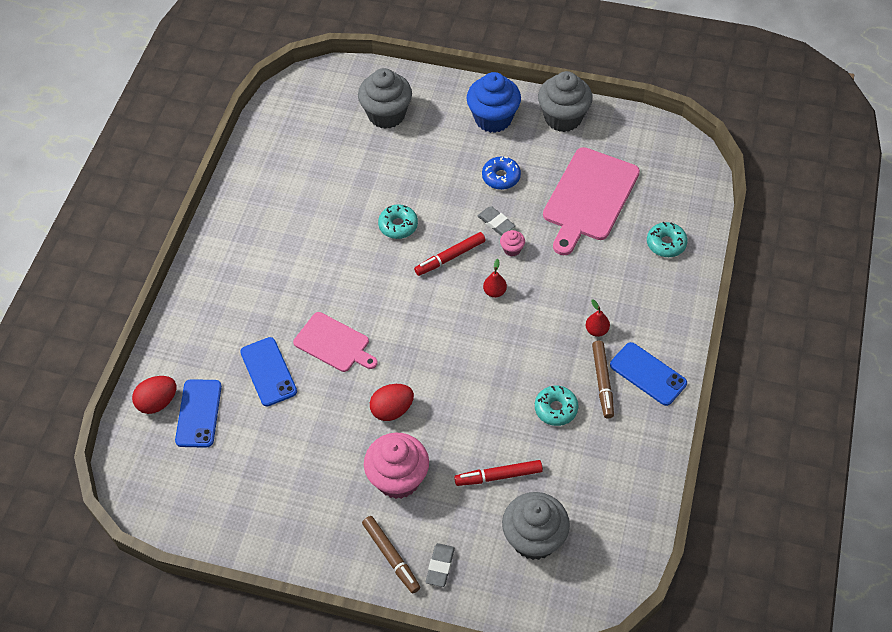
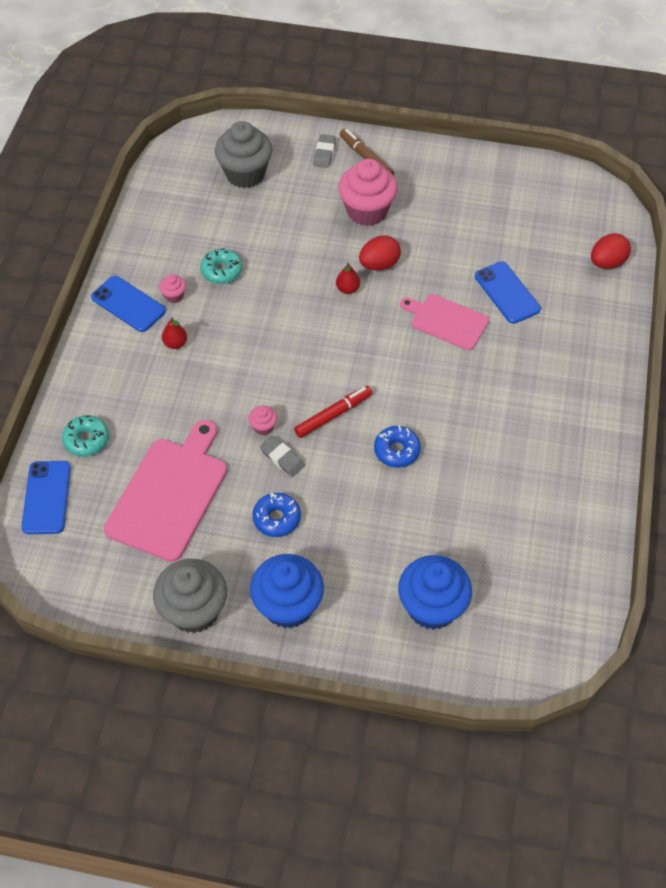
camera: 175 degrees right, 0 degrees up
(199, 413) = (564, 255): blue phone -> blue phone (46, 497)
(386, 114) = (432, 607): grey cupcake -> blue cupcake
(398, 225) = (397, 450): turquoise donut -> blue donut
(494, 292) = (282, 379): red pear -> red pear (347, 289)
(498, 476) = (276, 216): red marker -> none
(602, 382) = (174, 296): brown marker -> pink cupcake

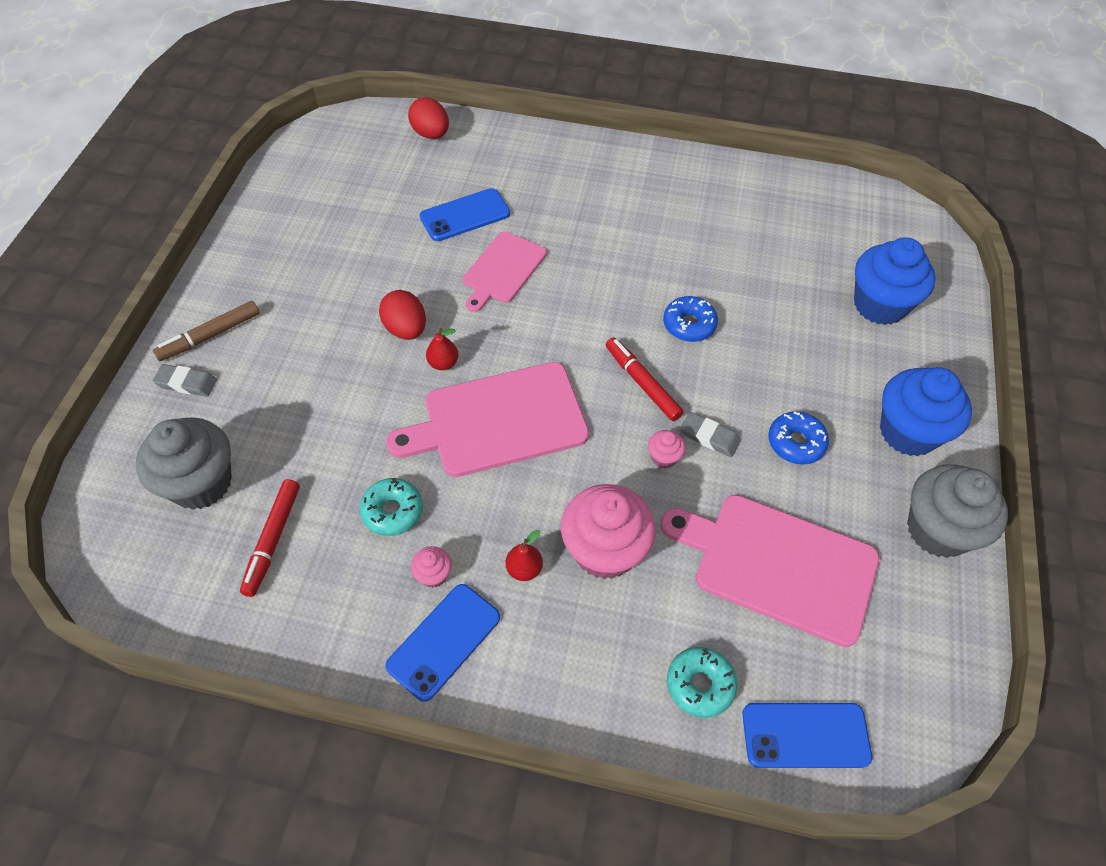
camera: 90 degrees left, 0 degrees up
(203, 214) = (273, 540): none -> red marker
(282, 458) = (709, 437): grey eraser -> grey eraser turned 75 degrees clockwise
(295, 325) = (499, 421): none -> pink cutting board
(367, 211) = (310, 338): pink cupcake -> pink cupcake (604, 550)

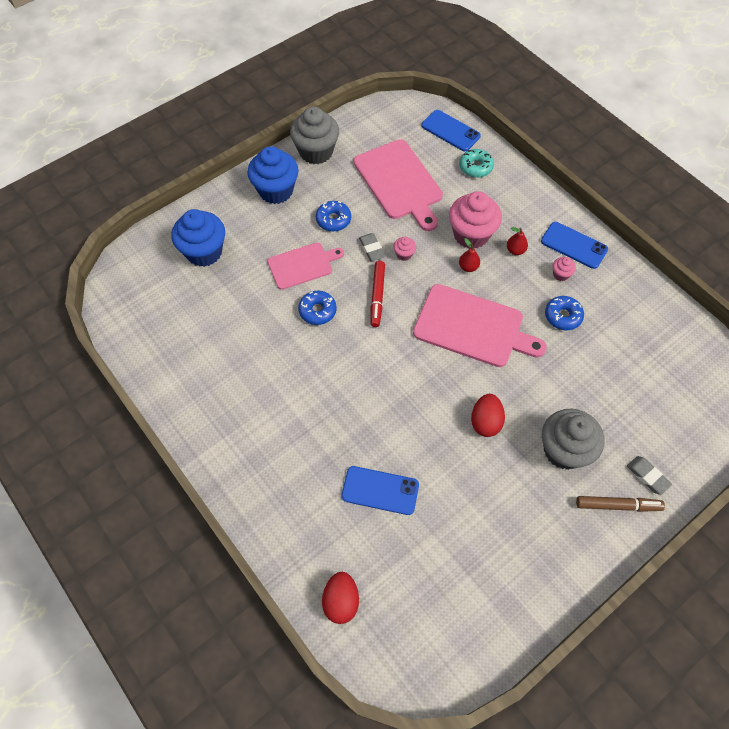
camera: 140 degrees left, 5 degrees up
(201, 483) = (662, 399): grey cupcake -> grey cupcake (564, 450)
(273, 540) = (634, 341): red marker -> none
(392, 511) = (562, 316): turquoise donut -> blue donut
(443, 363) = (478, 382): red pear -> red pear (468, 267)
(444, 641) = (574, 245): blue phone -> blue phone turned 45 degrees clockwise
(503, 270) = (391, 424): pink cutting board -> pink cutting board (302, 265)

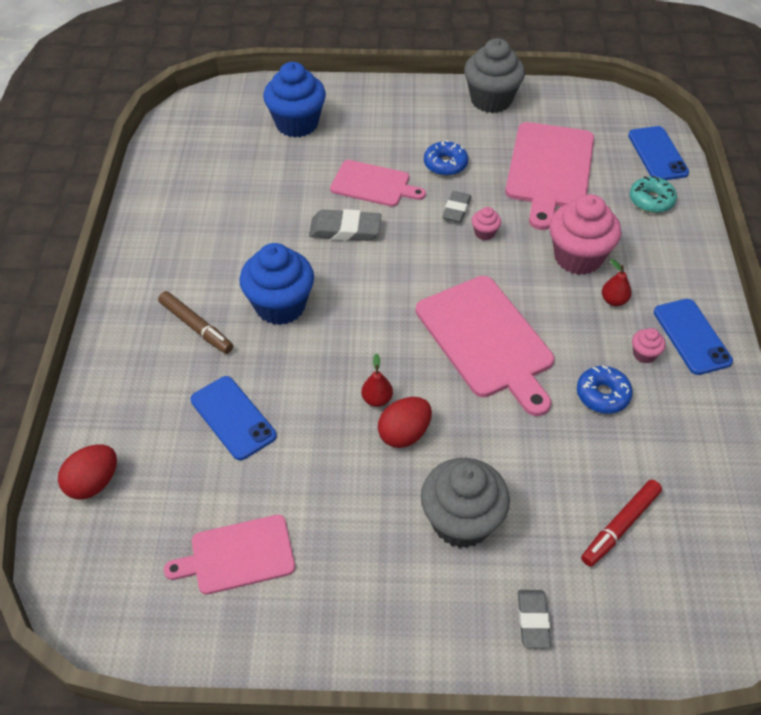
camera: 40 degrees right, 10 degrees down
(276, 191) = (416, 111): blue cupcake -> blue cupcake (280, 306)
(317, 311) = (345, 230): blue donut -> grey eraser
(377, 296) = (417, 252): red marker -> red marker (620, 526)
(468, 267) = (542, 284): red pear -> red pear (377, 399)
(471, 571) = (238, 555): none -> pink cutting board
(617, 505) = (464, 621): brown marker -> brown marker (196, 327)

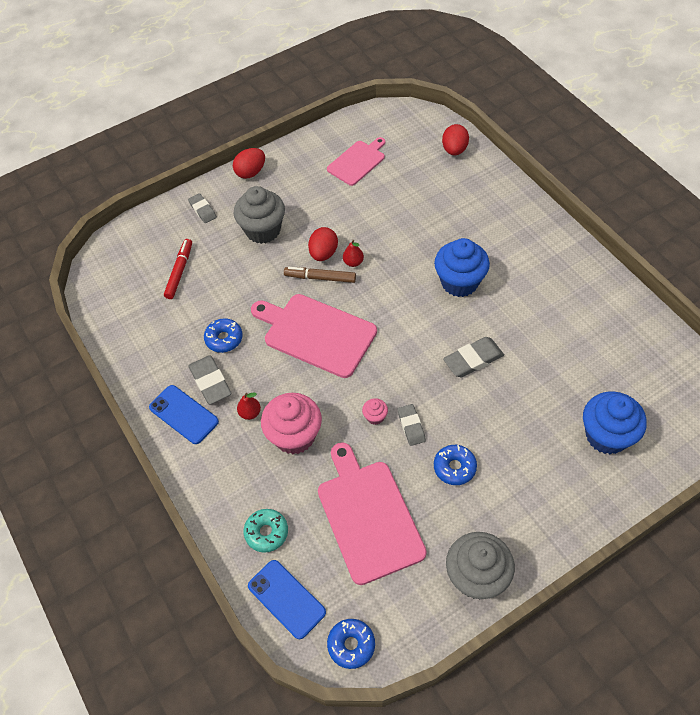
camera: 150 degrees right, 5 degrees up
(196, 327) = (493, 242): brown marker -> brown marker (320, 278)
(233, 418) = (420, 211): blue phone -> none
(373, 184) = (490, 411): pink cutting board -> none
(412, 649) = (251, 172): none -> red egg
(620, 110) = (351, 645): none -> blue donut
(644, 354) = (210, 382): pink cupcake -> grey eraser

